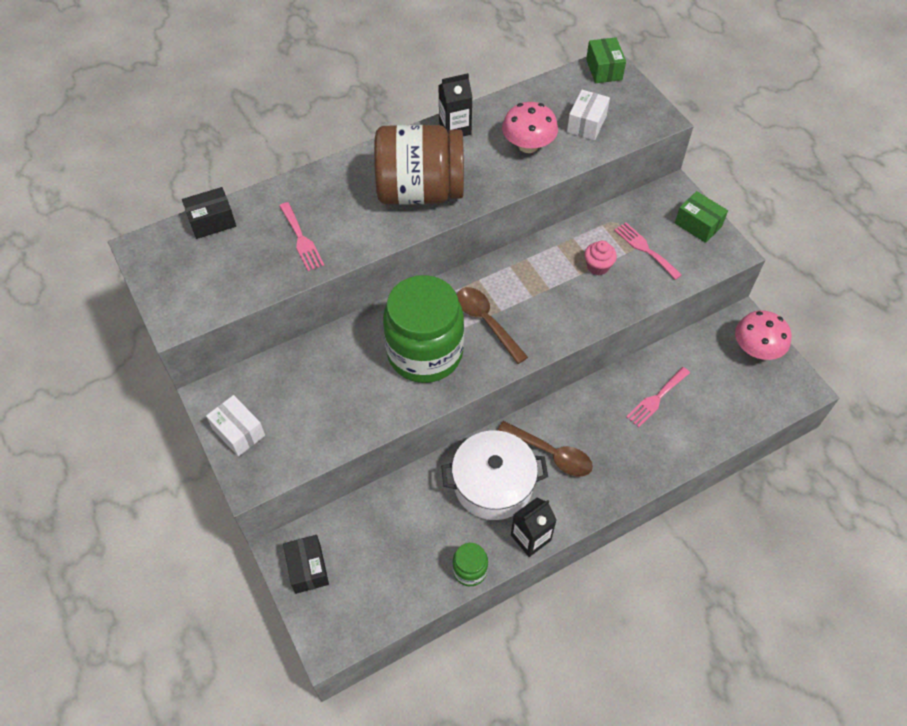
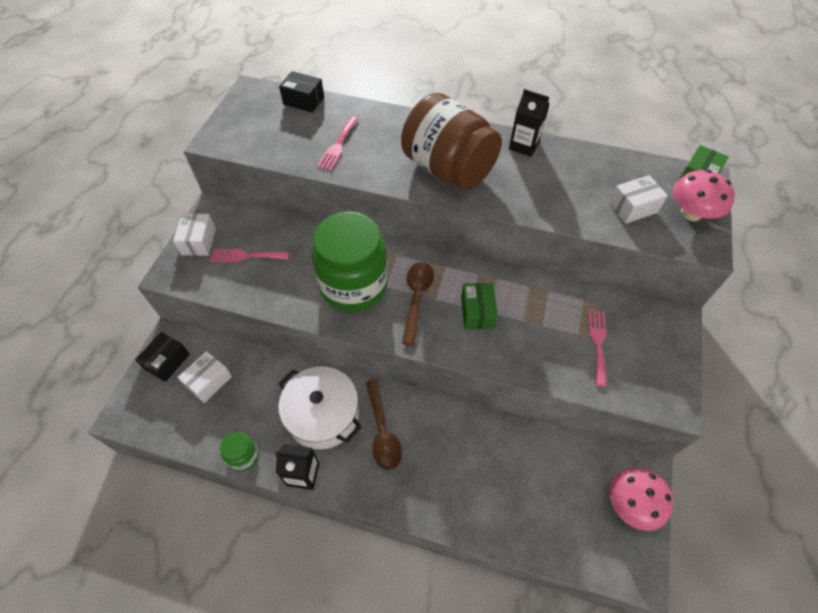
camera: 45 degrees right, 0 degrees up
(367, 548) = (209, 381): none -> white box
(528, 145) = (565, 192): pink mushroom -> pink mushroom (691, 213)
(598, 267) = (543, 325): pink cupcake -> none
(656, 399) = (502, 465): pink fork -> pink fork (246, 256)
(698, 224) = (667, 360): green box -> green box (477, 312)

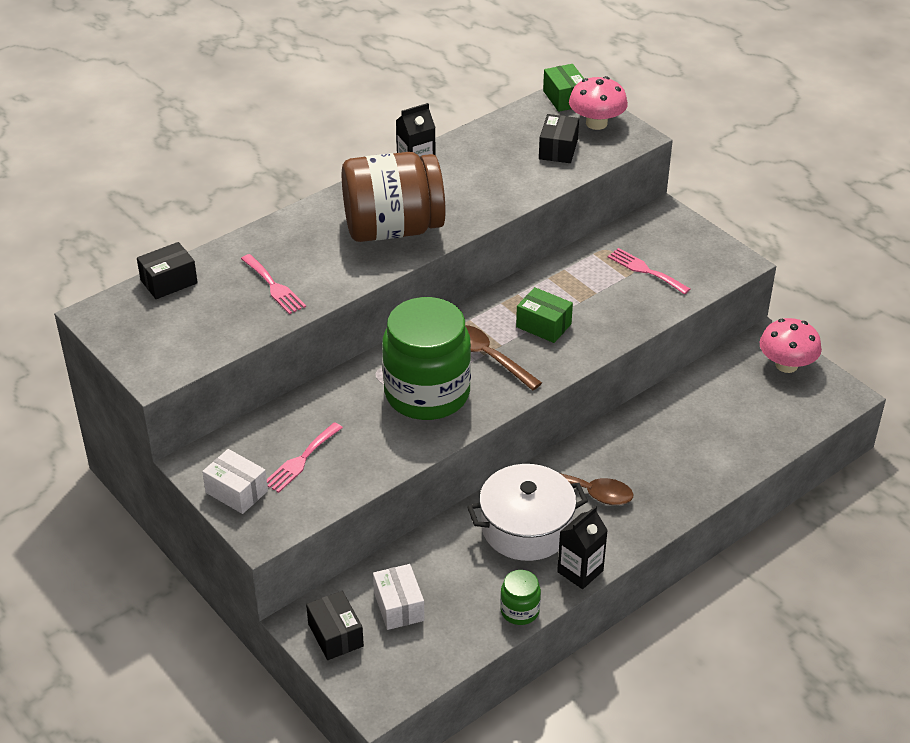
camera: 55 degrees left, 15 degrees down
(632, 208) = (558, 149): white box -> black box

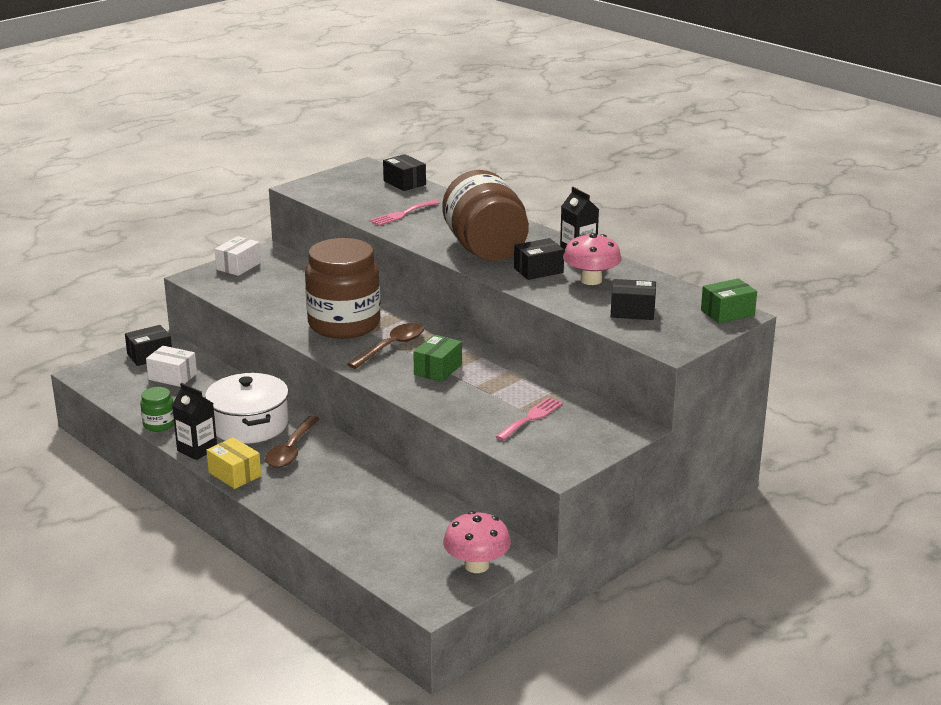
camera: 85 degrees right, 15 degrees down
(301, 460) = (269, 284): pink fork -> none
(399, 606) = (172, 376): white box -> white box turned 45 degrees clockwise
(427, 393) = (344, 324): green jar -> brown jar
(455, 197) = (538, 270): none -> black box
(596, 123) = (687, 328): pink mushroom -> pink mushroom (591, 280)
(633, 536) = (235, 474): none -> yellow box

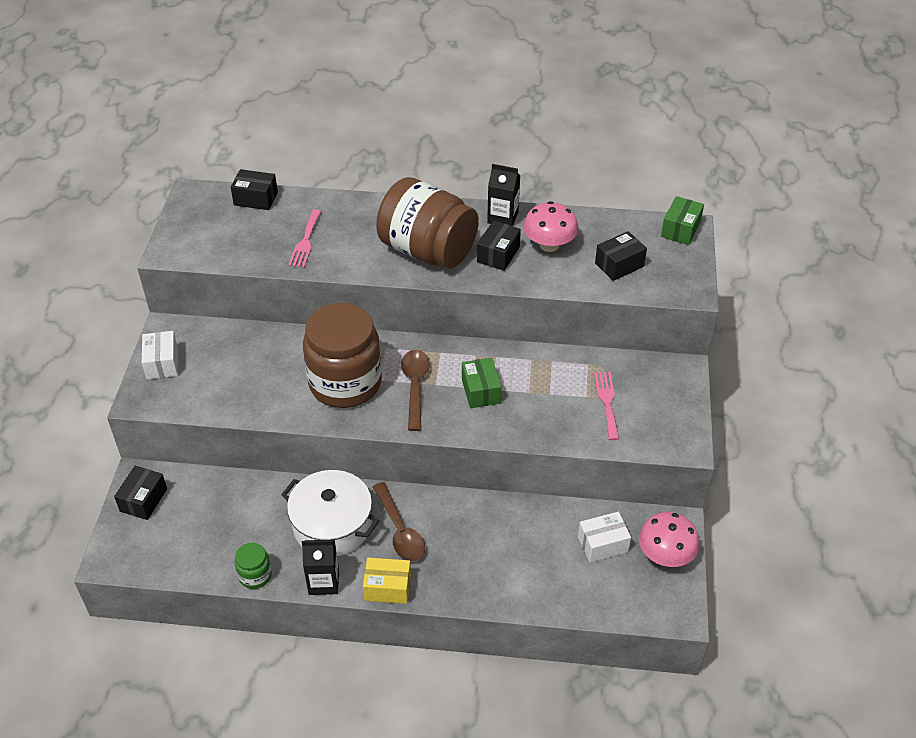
camera: 40 degrees left, 20 degrees up
(172, 376) = (197, 512): white box -> white box (602, 544)

